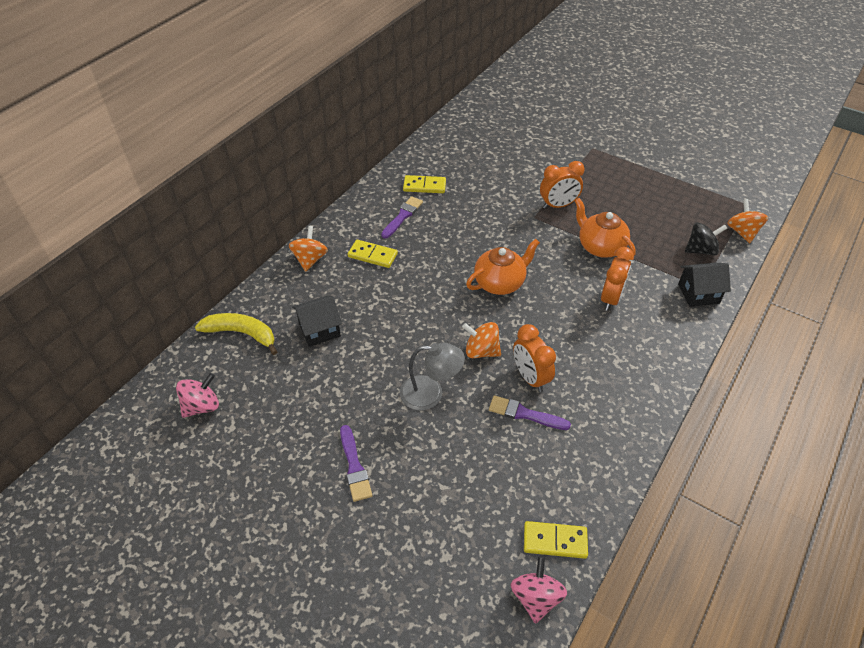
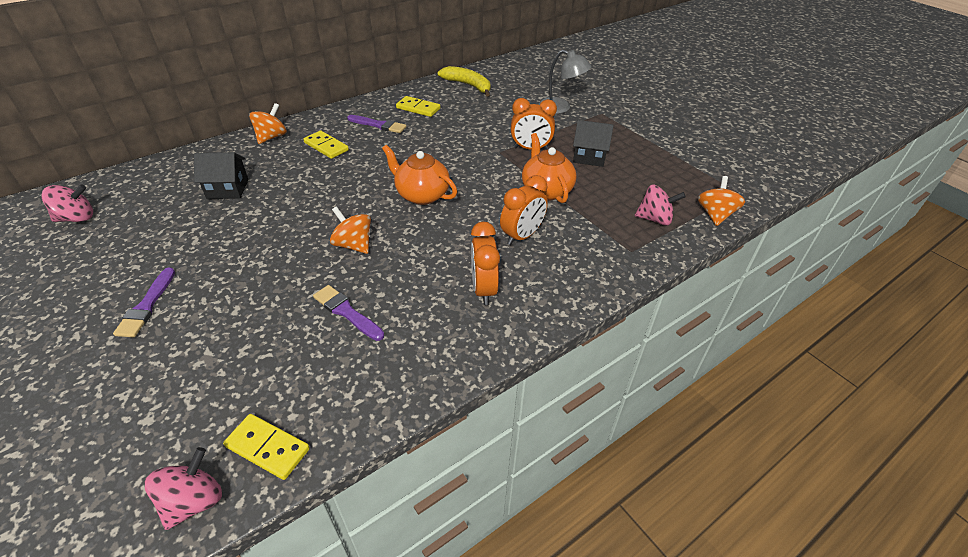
camera: 20 degrees right, 5 degrees down
(241, 333) = (163, 175): yellow banana -> yellow banana (468, 85)
(402, 216) = (379, 125): purple brush -> purple brush turned 60 degrees clockwise
(430, 394) = (273, 266): grey lamp -> grey lamp (561, 108)
(500, 283) = (421, 195): orange teapot -> orange teapot turned 135 degrees counterclockwise
(530, 377) = (380, 281): orange clock -> orange clock (483, 289)
(698, 293) = (623, 256): black house -> black house (589, 156)
(701, 250) = (654, 219): black spinning top -> pink spinning top

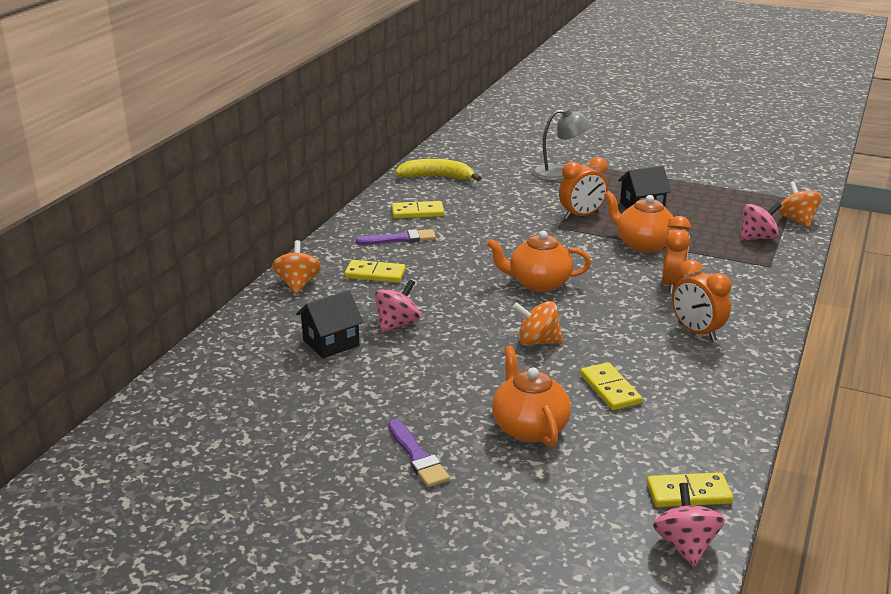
camera: 30 degrees left, 15 degrees down
(77, 218) = (200, 424): pink spinning top -> pink spinning top (397, 324)
(246, 318) = (529, 427): none -> orange teapot
(346, 312) = (610, 389): purple brush -> yellow domino

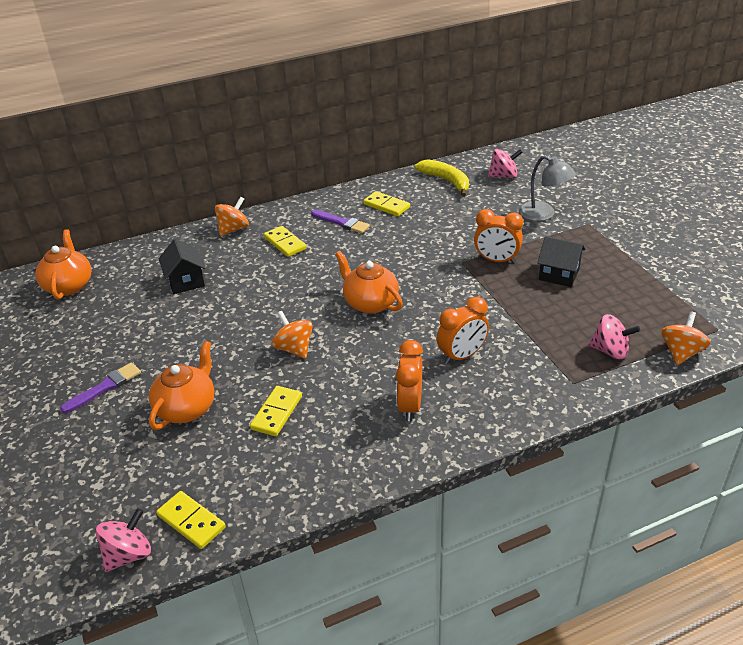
camera: 45 degrees right, 10 degrees up
(331, 343) = (186, 281): black house -> black house turned 60 degrees clockwise
(397, 324) = (238, 288): pink spinning top -> pink spinning top (503, 176)
(417, 457) = (105, 387): purple brush -> purple brush turned 150 degrees counterclockwise
(643, 244) = (500, 309): orange teapot -> orange teapot (69, 285)

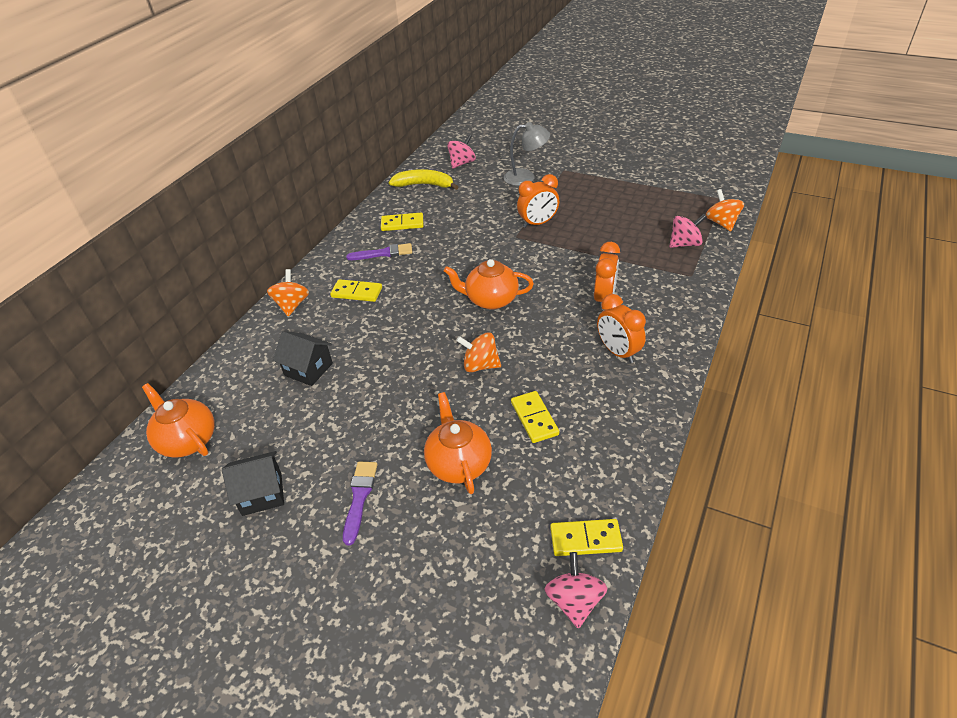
camera: 40 degrees left, 5 degrees up
(559, 274) = (590, 212): black house -> black house (262, 494)

